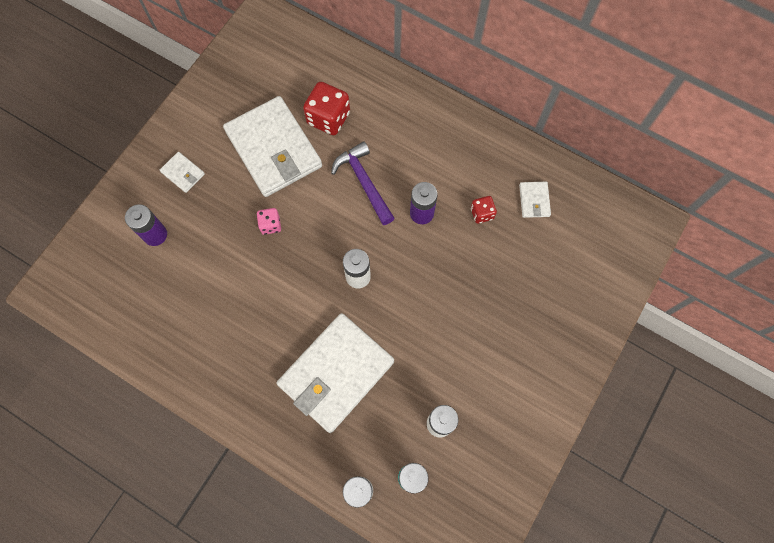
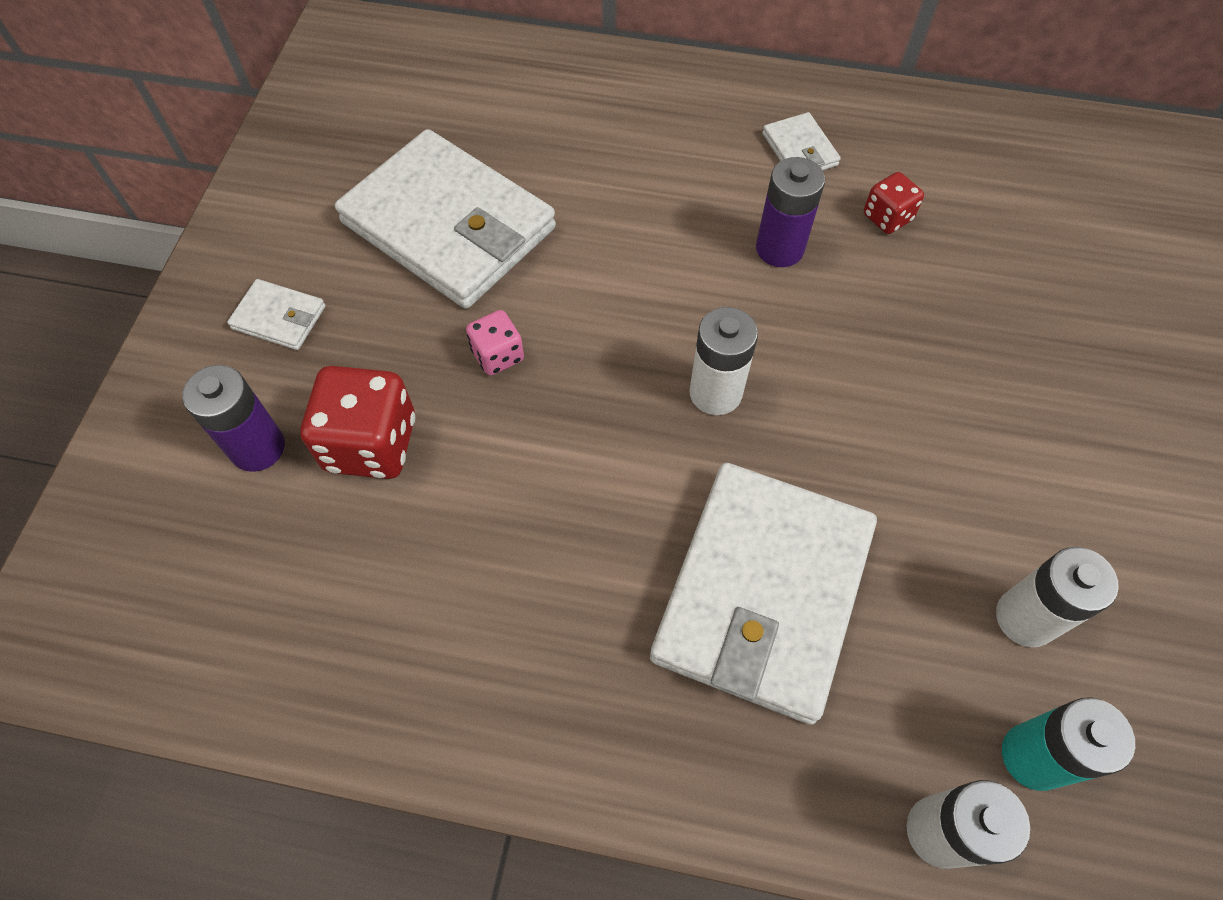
camera: 20 degrees left, 10 degrees down
(328, 118) = (531, 149): red dice -> red dice (371, 444)
(364, 182) = (647, 230): purple hammer -> none
(534, 200) = (965, 171): white wallet -> white wallet (800, 149)

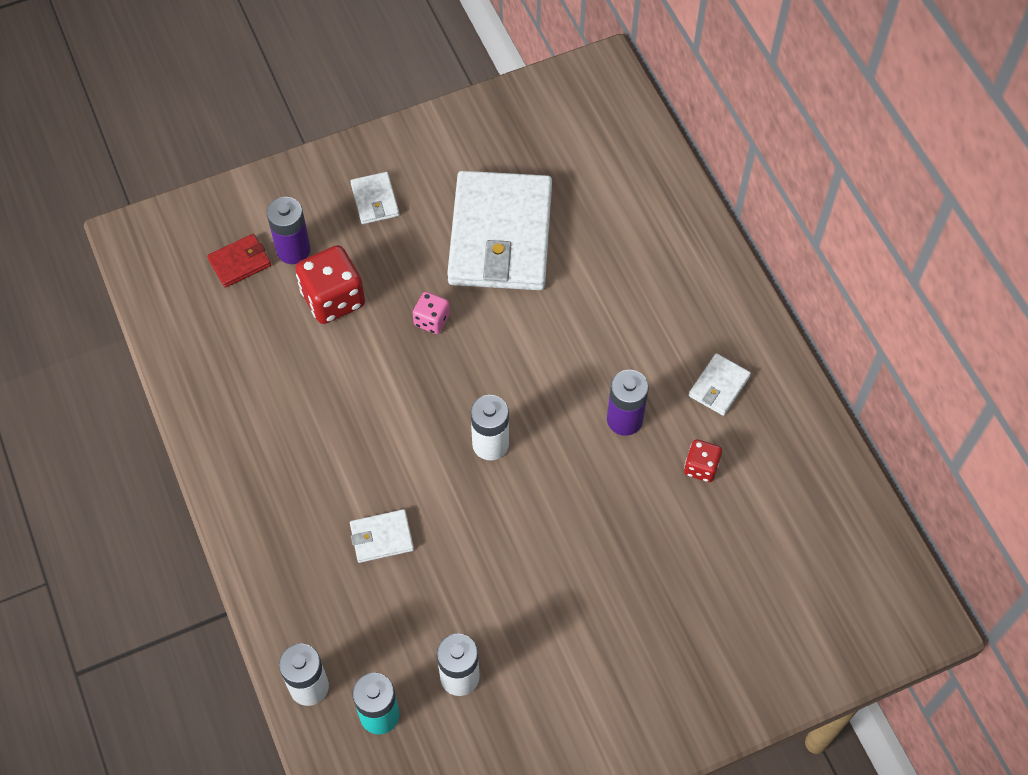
camera: 55 degrees right, 0 degrees up
(212, 523) = (240, 262): none -> red wallet
(763, 593) = (382, 537): white wallet -> white wallet, size x0.41

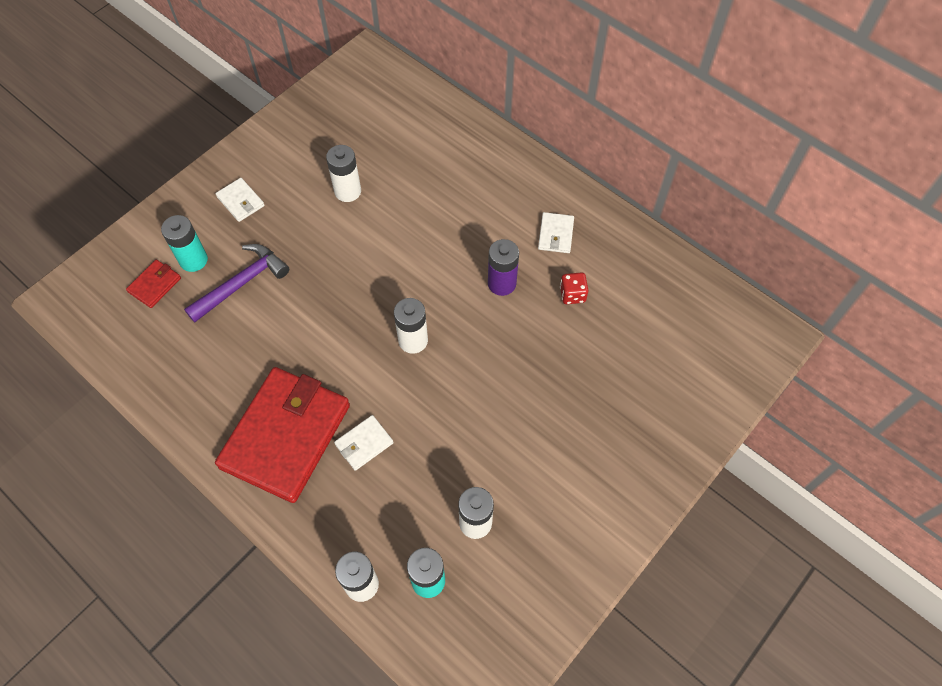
camera: 25 degrees left, 0 degrees up
(293, 250) = (193, 260): purple battery -> turquoise battery
(303, 492) = (285, 436): none -> red wallet
(333, 299) = (241, 283): red dice -> purple hammer
(431, 320) = (325, 270): pink dice -> none
(501, 235) = (347, 191): white wallet -> white battery

